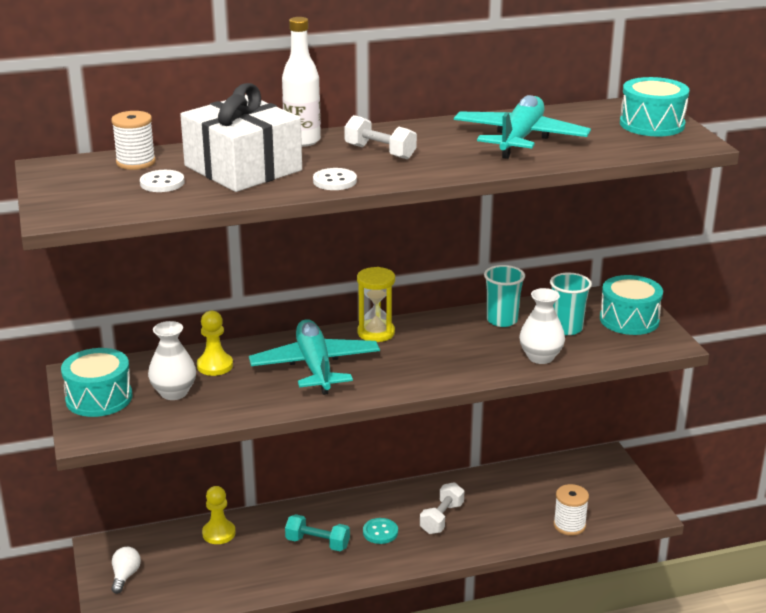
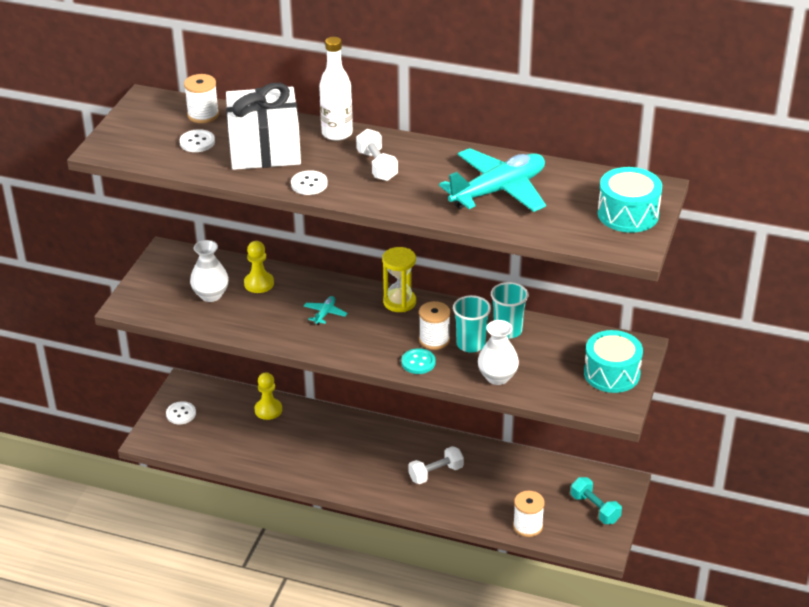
camera: 35 degrees right, 10 degrees up
(99, 398) = (161, 279): turquoise drum -> none
(125, 576) = (181, 414): white light bulb -> white button
(315, 366) = (325, 313): turquoise plane -> turquoise plane, size x0.41
(317, 543) = (328, 450): turquoise dumbbell -> turquoise dumbbell (595, 509)
(380, 532) = (380, 463): turquoise button -> turquoise button (418, 362)
(447, 350) = (434, 340): none -> white spool
(567, 328) = (550, 360): turquoise cup -> turquoise cup (471, 344)

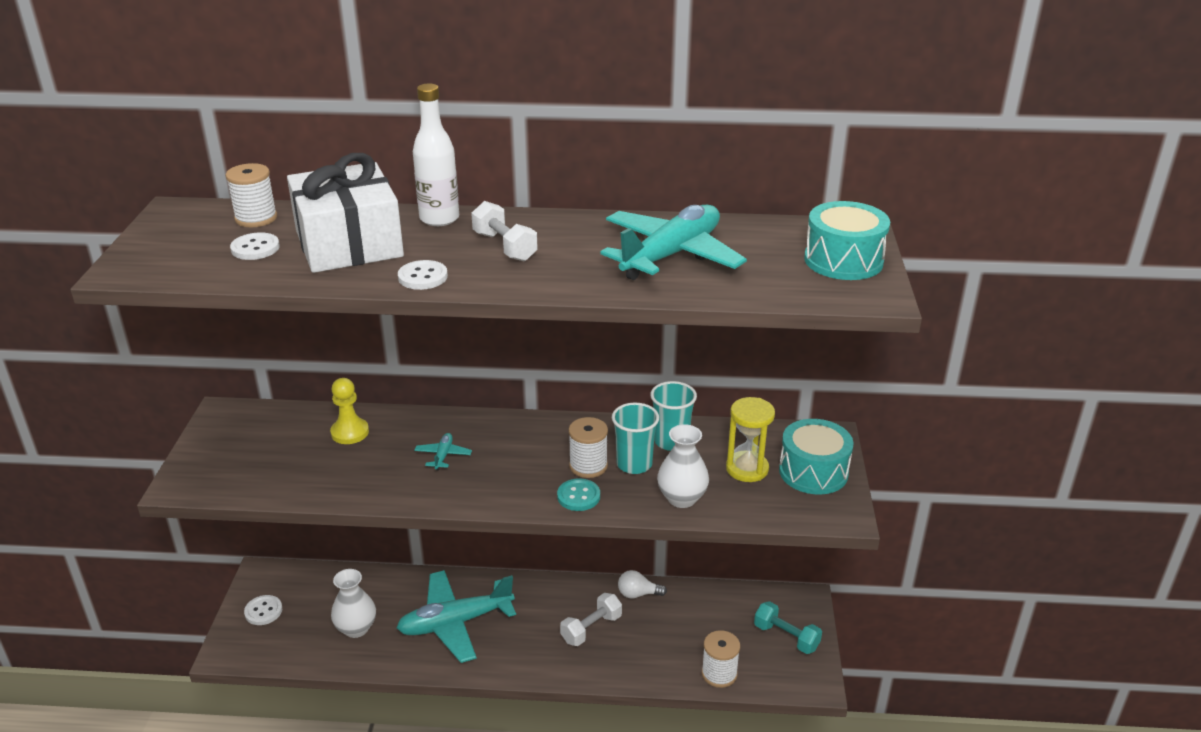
camera: 15 degrees left, 5 degrees down
(211, 295) = (291, 455): white vase -> white vase (356, 628)
(268, 410) = (371, 587): yellow pawn -> none
(328, 449) = (455, 623): none -> turquoise plane
(399, 302) = (530, 428): yellow hourglass -> yellow hourglass (747, 469)
(483, 453) = (638, 594): none -> white light bulb

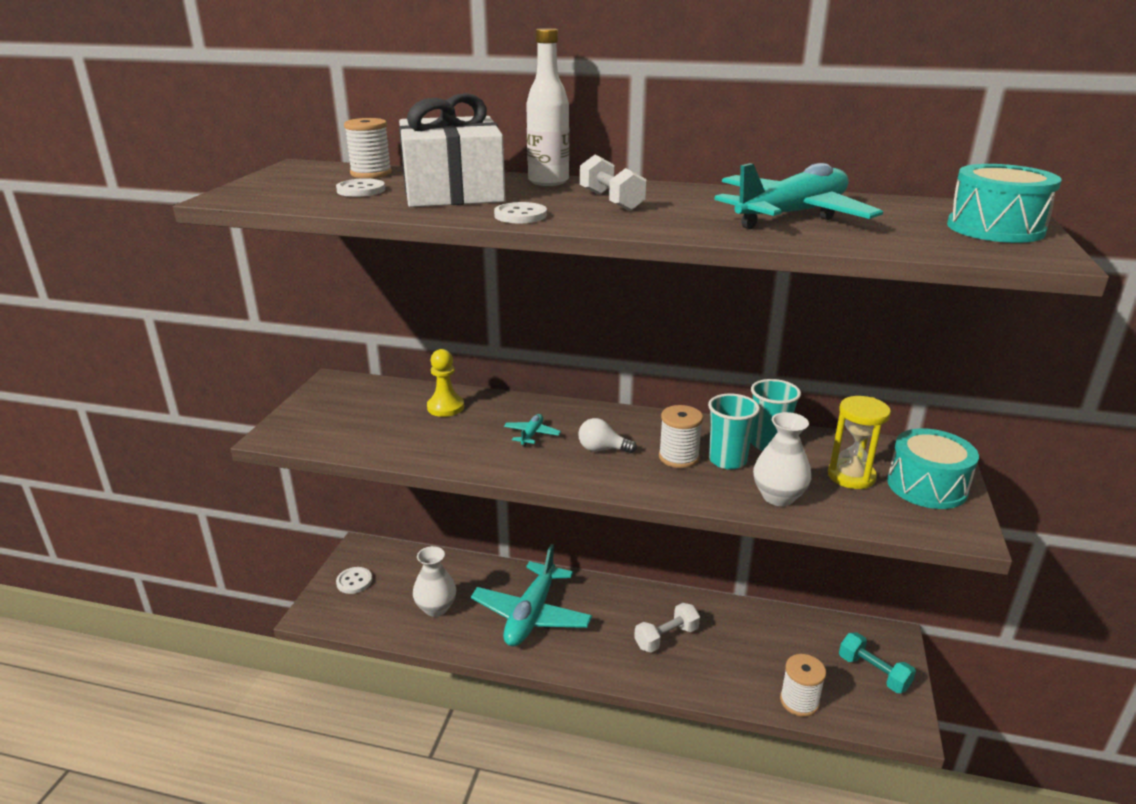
camera: 10 degrees right, 5 degrees down
(455, 623) = (531, 615): turquoise plane -> turquoise plane turned 60 degrees counterclockwise
(578, 496) = (666, 484): turquoise button -> none
(638, 594) = (716, 610): white light bulb -> white light bulb (602, 449)

